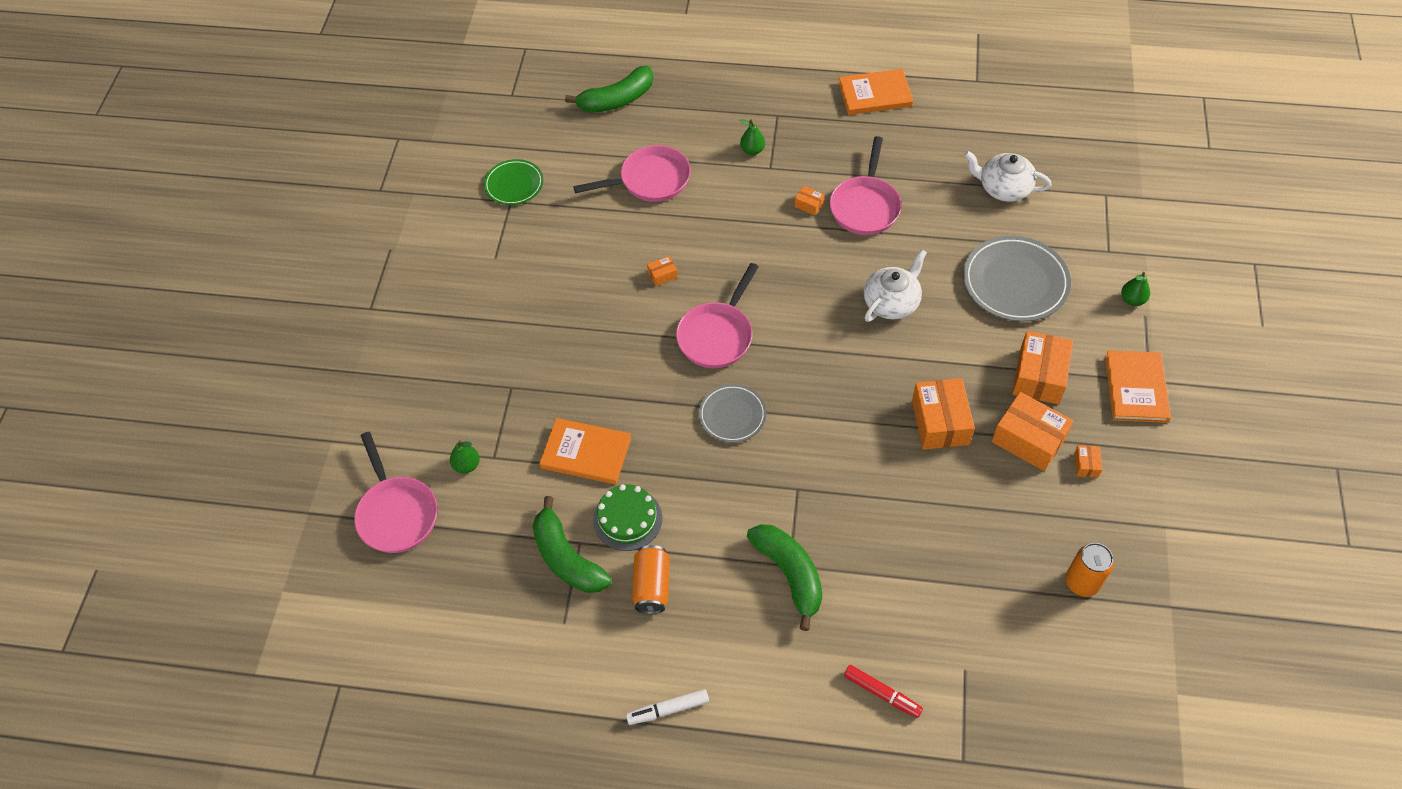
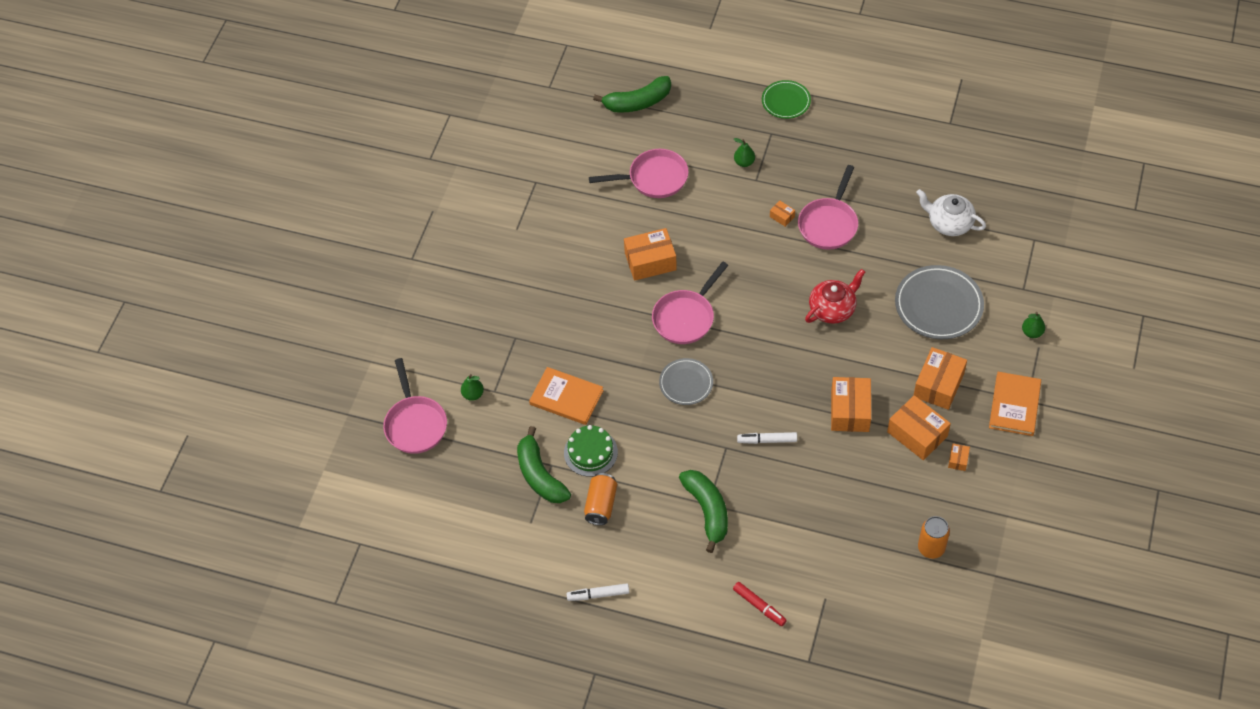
camera: 10 degrees right, 0 degrees up
(514, 184) = (540, 168): green plate -> green plate (786, 101)
(662, 275) = (650, 261): orange box -> orange box, size x2.20
(847, 473) = (767, 440): none -> white marker
(875, 94) = (859, 125): orange book -> none
(891, 302) = (833, 309): white teapot -> red teapot

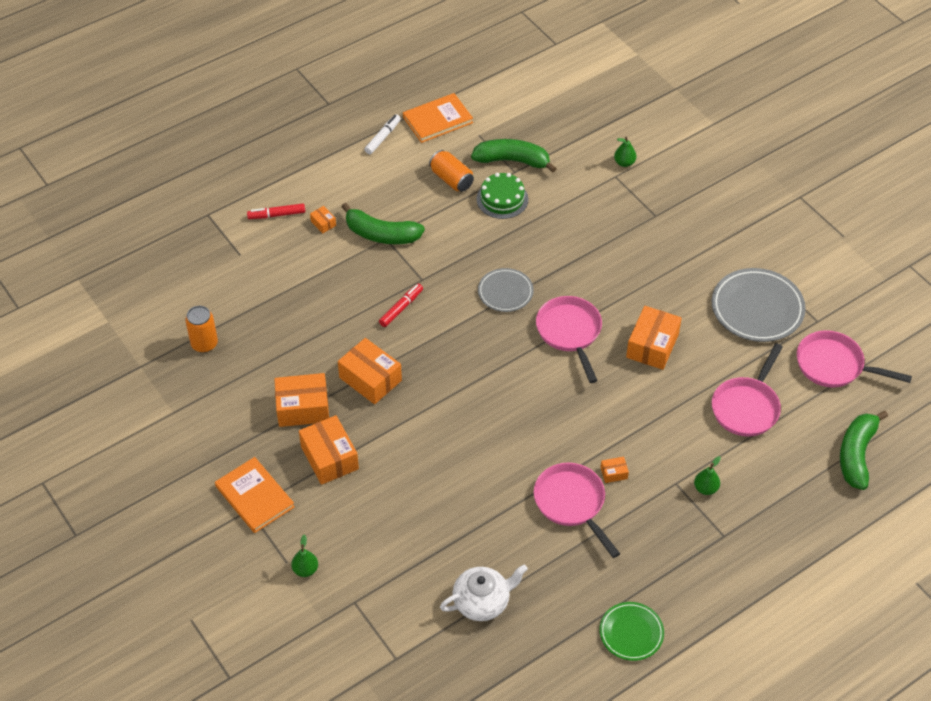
camera: 125 degrees right, 5 degrees down
(415, 424) = (629, 118): pink pan -> pink pan (834, 365)
(566, 397) = (566, 213): orange book -> orange book (437, 120)
(767, 440) = (401, 308): white marker -> red marker
(786, 101) = (756, 578): green plate -> green plate (631, 633)
(833, 309) = (478, 439): red teapot -> none
(938, 305) = (404, 520): grey plate -> grey plate (757, 308)
(958, 460) = (252, 417): orange box -> orange box (323, 223)

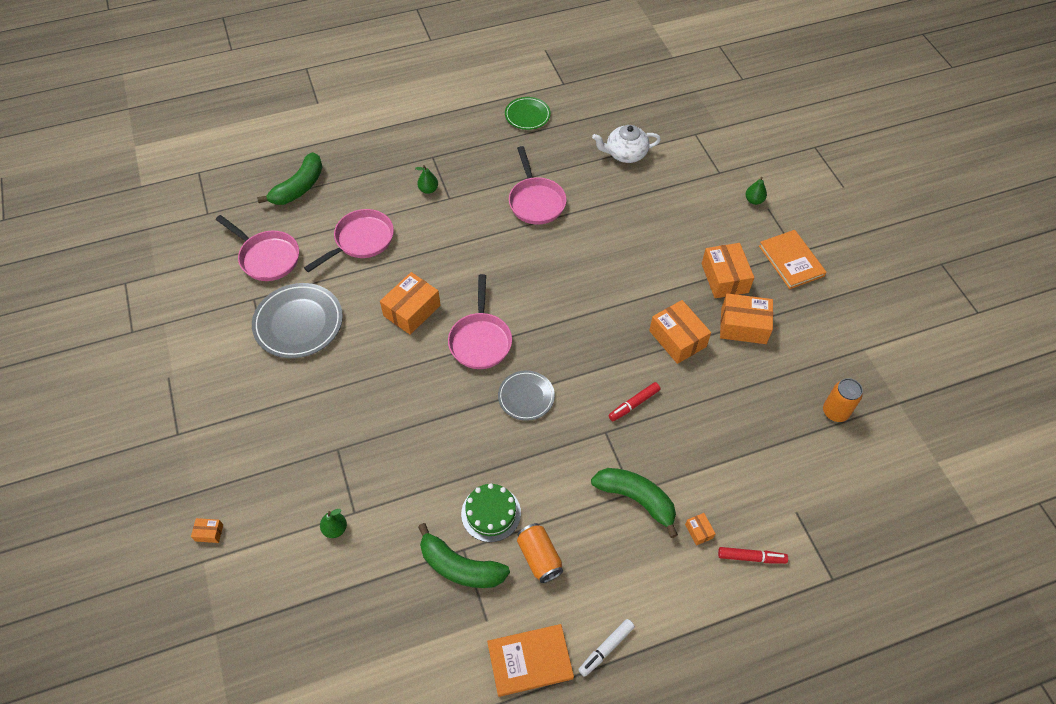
camera: 165 degrees left, 5 degrees up
(614, 473) = (494, 215): orange box -> orange box (209, 533)

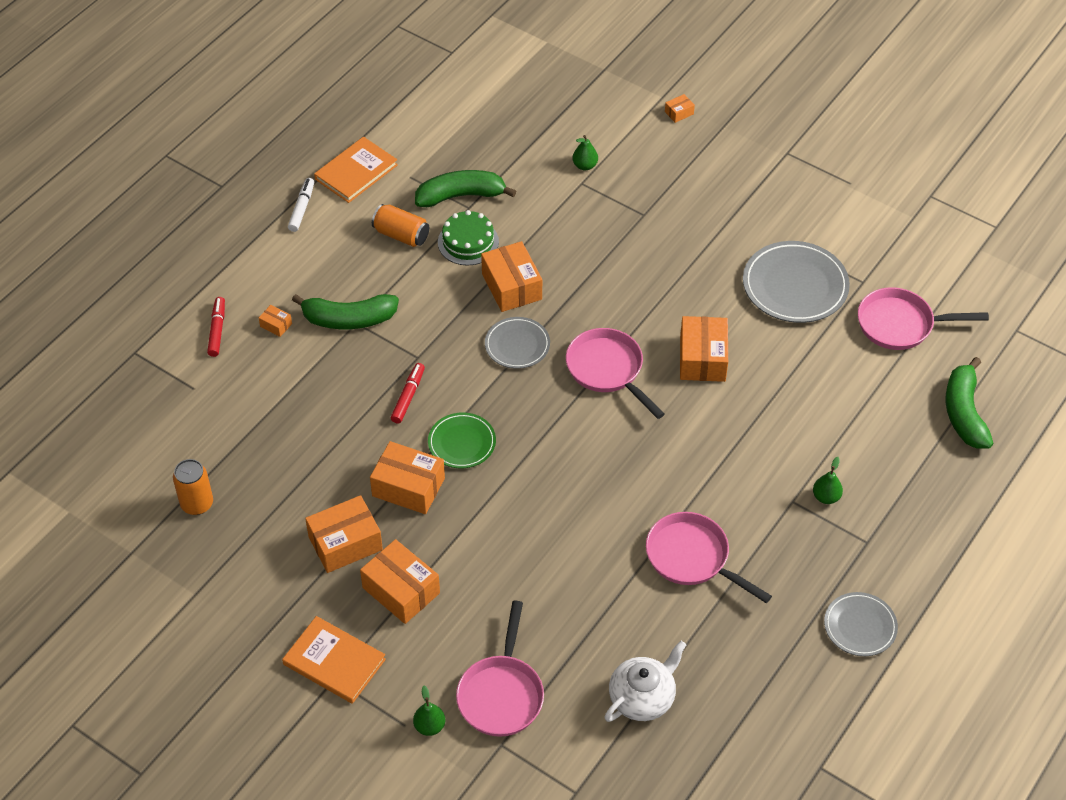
camera: 145 degrees right, 5 degrees down
(361, 241) = (830, 395): pink pan -> pink pan (501, 694)
(480, 124) = (860, 626): none -> grey plate
(490, 449) = (512, 286): none -> orange box
(527, 115) = (816, 679): green plate -> green plate (462, 443)
(751, 557) = (217, 330): red marker -> red marker turned 120 degrees clockwise

